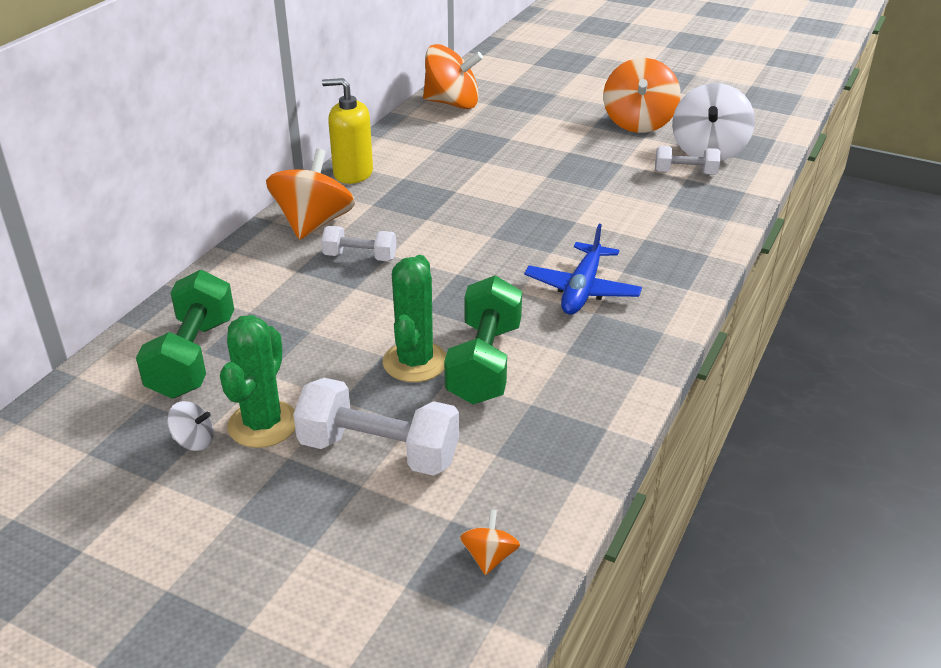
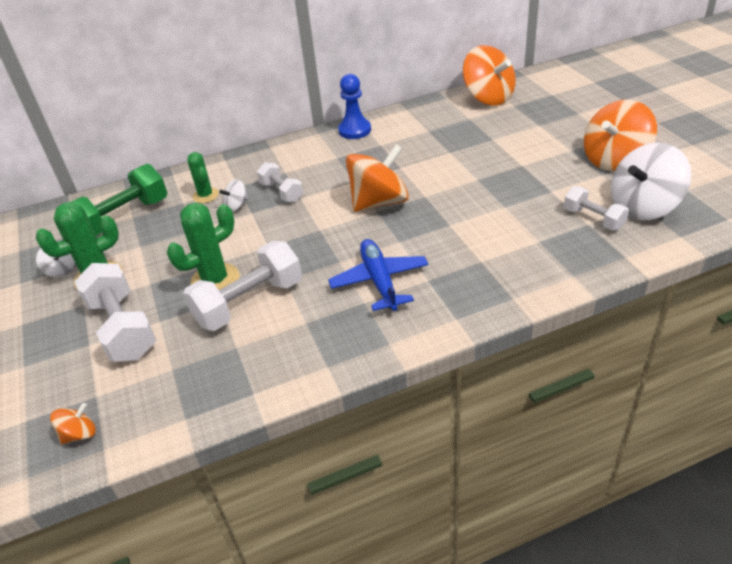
camera: 45 degrees right, 5 degrees up
(269, 294) = (206, 195): none -> green cactus
(313, 224) = (287, 158): orange spinning top -> orange spinning top (379, 202)
(326, 288) = (236, 205): none -> white spinning top
(353, 173) = (354, 130): yellow soap dispenser -> blue pawn
(484, 363) = (249, 302): green dumbbell -> white dumbbell
(582, 290) = (379, 281): blue plane -> blue plane turned 105 degrees clockwise

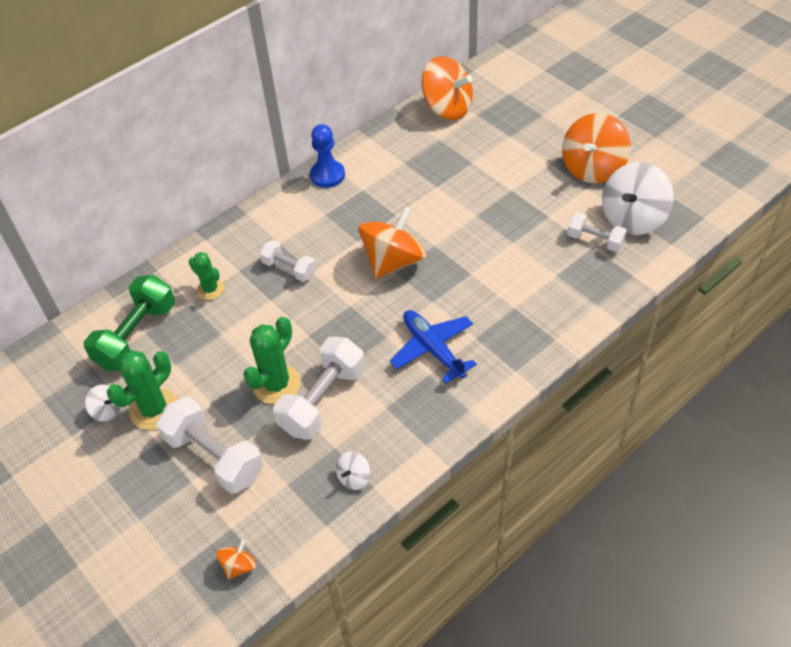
camera: 20 degrees left, 10 degrees up
(236, 205) = (251, 295): white spinning top -> white spinning top (354, 477)

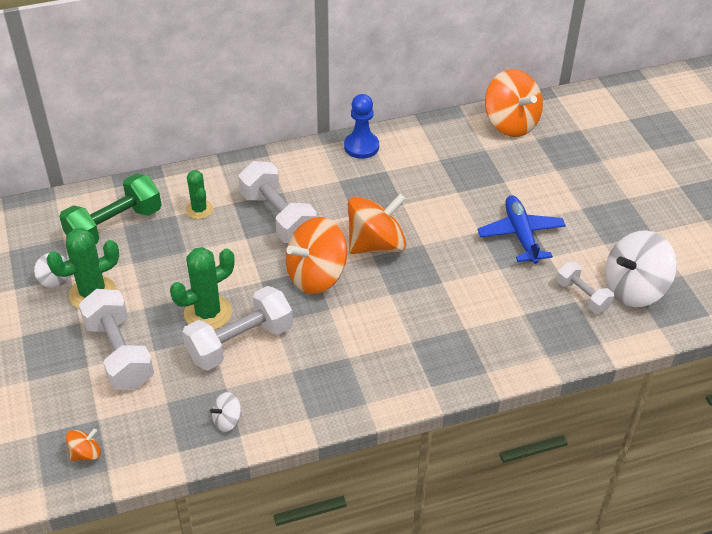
camera: 20 degrees right, 5 degrees down
(289, 269) = (278, 217): white dumbbell -> white dumbbell, size x1.72
(433, 349) = (365, 336): blue plane -> blue plane (520, 235)
(593, 168) = (622, 227): orange spinning top -> orange spinning top (316, 275)

